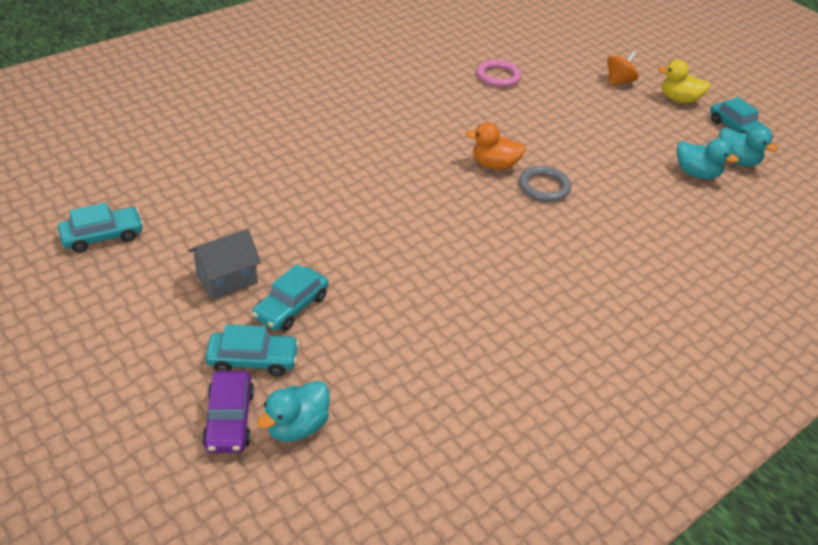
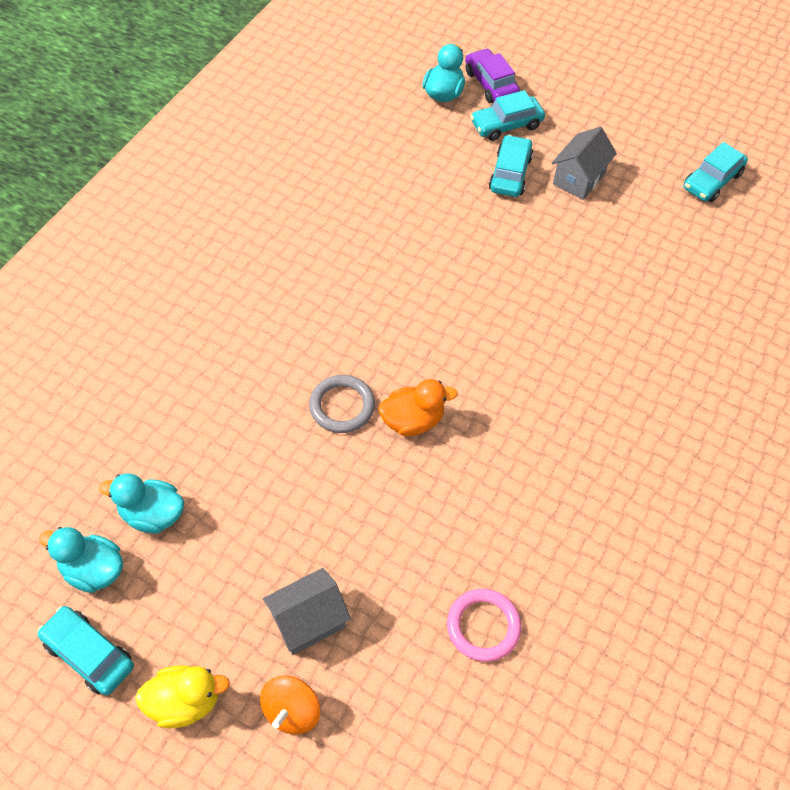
camera: 160 degrees right, 15 degrees up
(600, 105) = (308, 621): none -> grey house

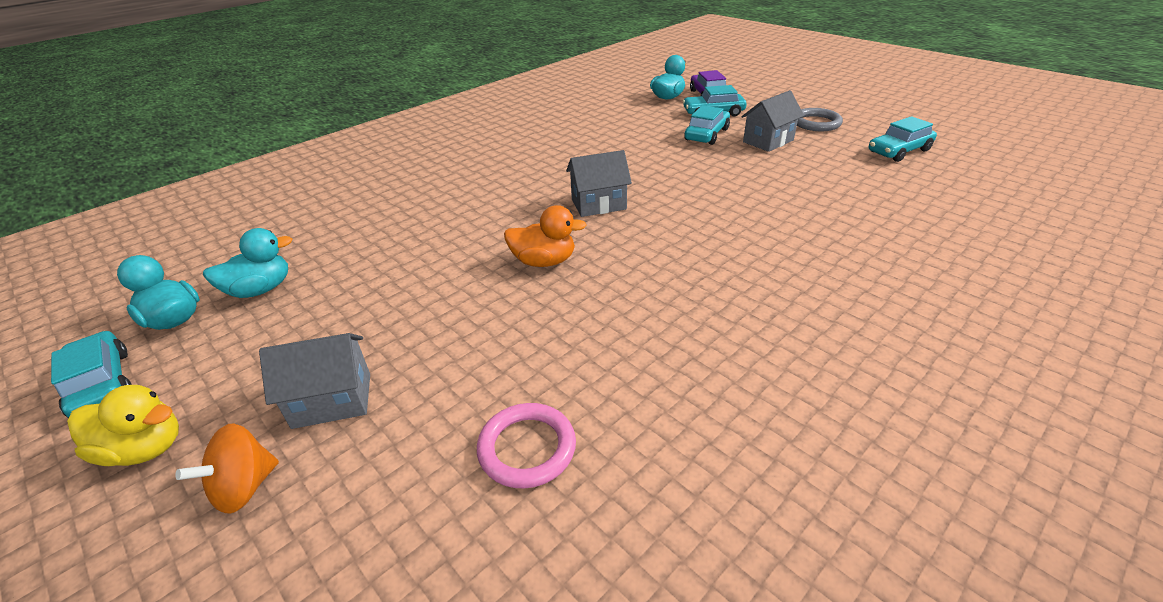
camera: 20 degrees right, 20 degrees down
(152, 514) = (260, 290): turquoise duck -> turquoise duck turned 120 degrees clockwise
(342, 406) = (483, 244): grey ring -> grey ring (816, 123)
(433, 323) = (598, 204): none -> grey house

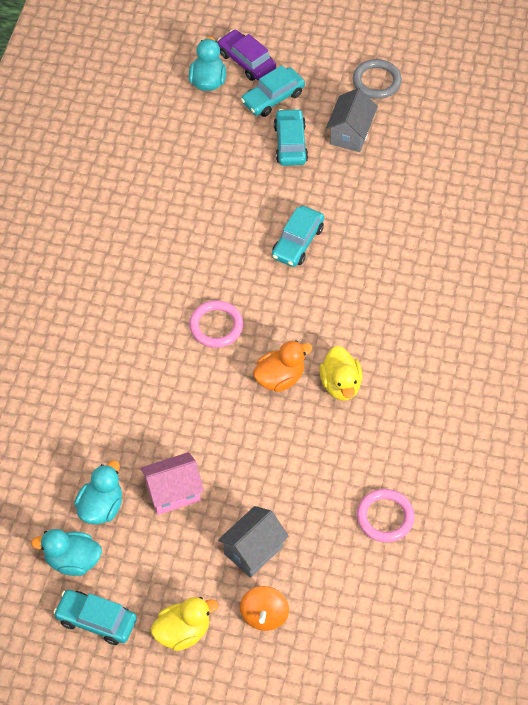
camera: 35 degrees left, 20 degrees up
(332, 307) = (173, 492): none -> pink house
(526, 209) = (216, 326): none -> pink ring
(598, 204) = (269, 293): grey house -> none
(603, 289) = (341, 384): none -> yellow duck
(899, 151) = (463, 107): turquoise car -> turquoise car (297, 242)

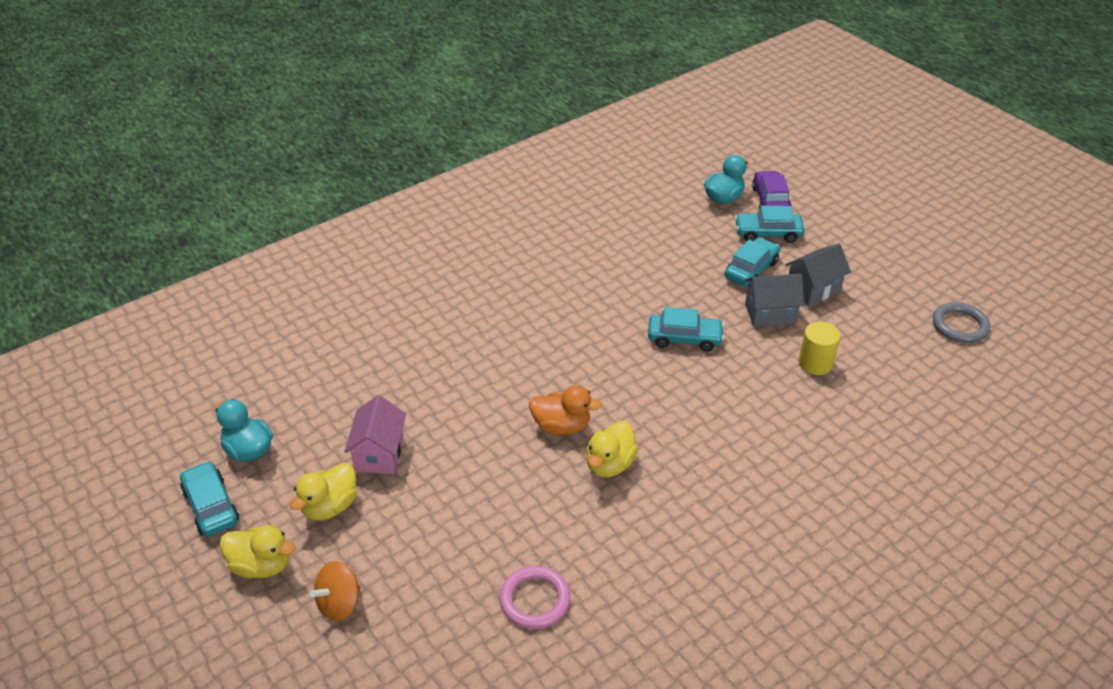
camera: 40 degrees right, 15 degrees down
(101, 507) = (314, 426): turquoise duck -> none
(173, 492) = (379, 453): pink house -> pink house turned 75 degrees clockwise
(182, 557) = (330, 507): none -> yellow duck
(216, 326) = (550, 357): pink ring -> none
(253, 550) = (390, 543): grey house -> grey house (770, 313)
(297, 242) = (684, 338): turquoise car -> turquoise car turned 150 degrees counterclockwise
(376, 81) = (875, 266): grey ring -> grey ring (960, 326)
(405, 202) = (815, 363): none -> yellow cylinder

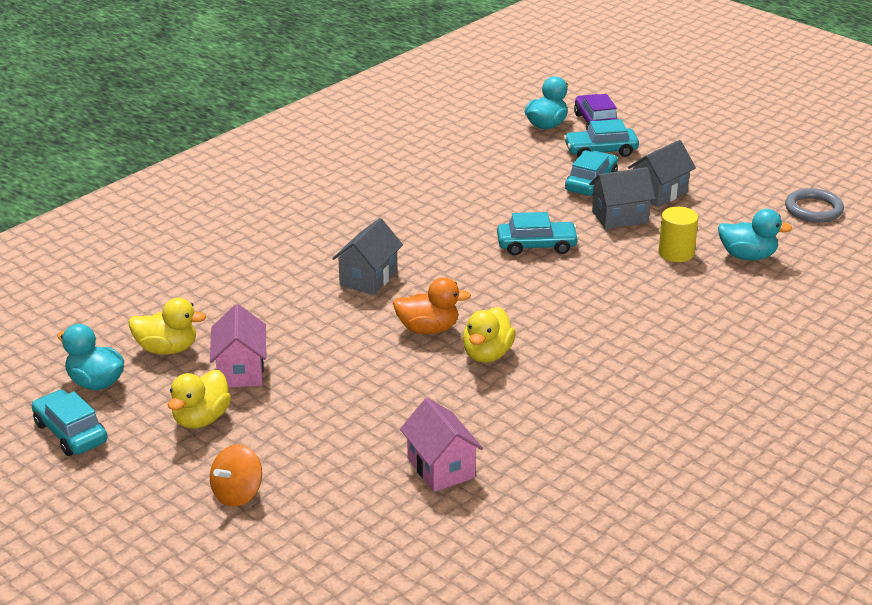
camera: 10 degrees left, 10 degrees down
(261, 565) = (143, 474): yellow duck -> yellow duck (167, 349)
(521, 358) = (368, 278): none -> grey house
(535, 600) = (441, 468): pink ring -> pink house
(884, 375) = (747, 256): none -> turquoise duck

